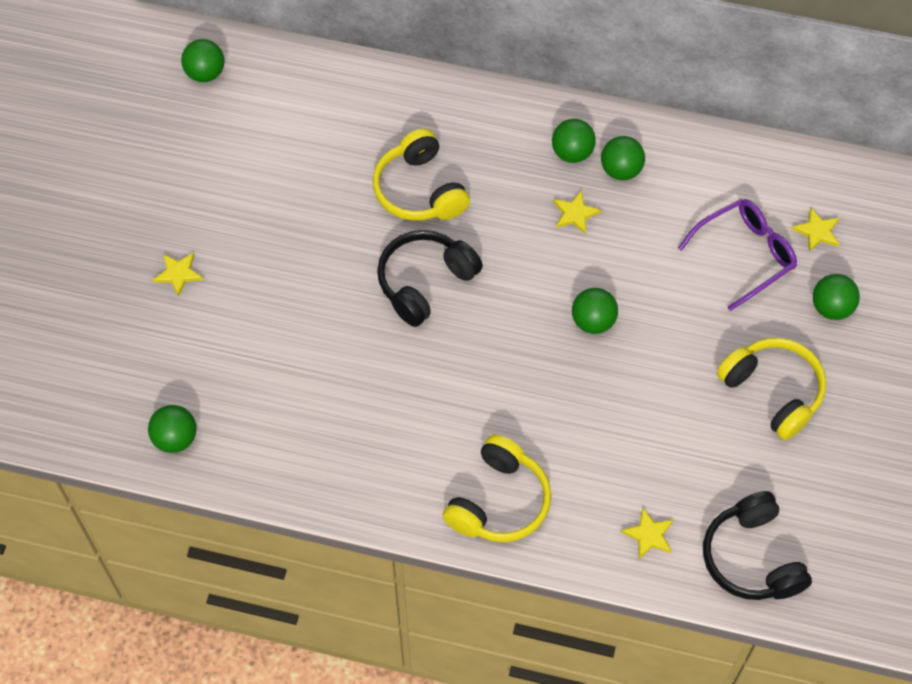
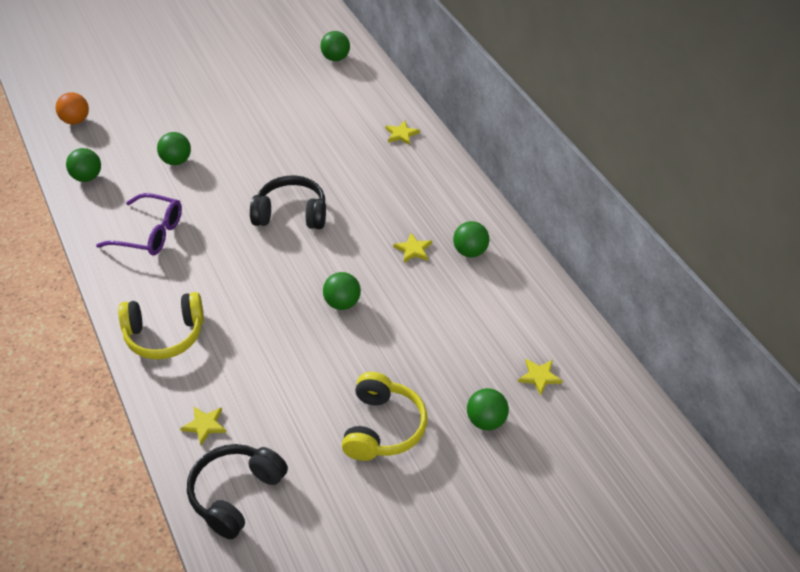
camera: 50 degrees right, 15 degrees down
(55, 394) = (76, 121): none -> orange ball
(178, 274) = (196, 120): yellow star -> yellow star (401, 134)
(419, 190) = (353, 176): yellow headphones -> none
(572, 153) = (456, 223): green ball -> green ball (176, 161)
(745, 255) = (476, 349): purple glasses -> purple glasses (150, 233)

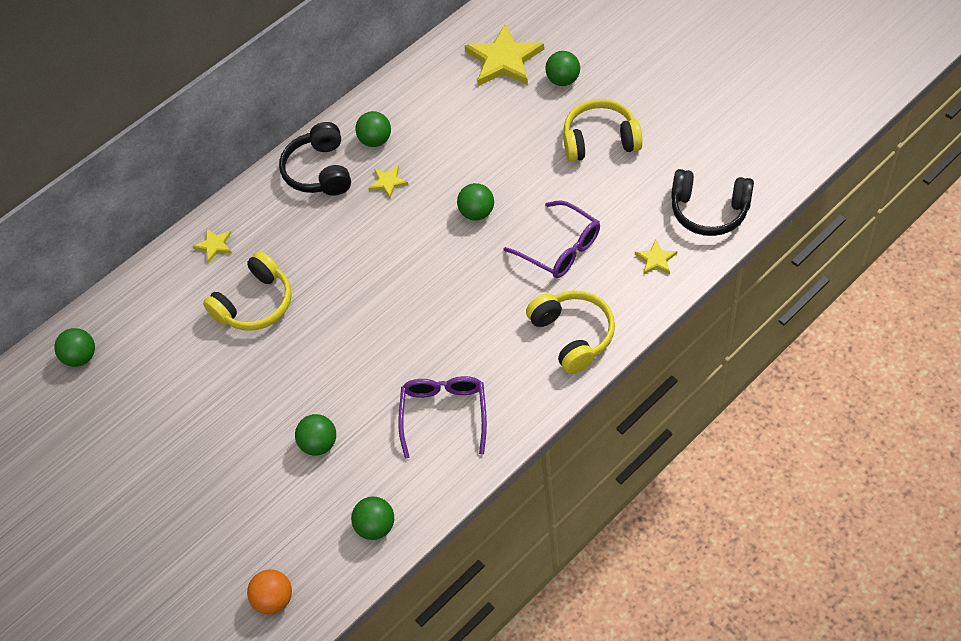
camera: 100 degrees left, 10 degrees up
(264, 353) = (560, 248): none -> purple glasses
(291, 214) = (371, 297): black headphones -> black headphones (319, 171)
(328, 148) = (255, 304): none -> yellow headphones
(539, 376) = (504, 60): yellow star -> yellow star, size x2.12

